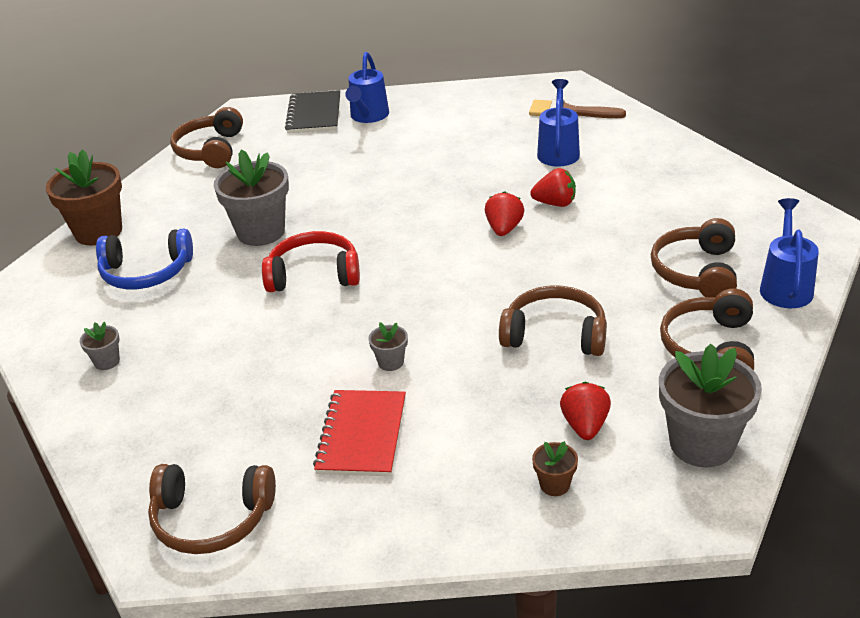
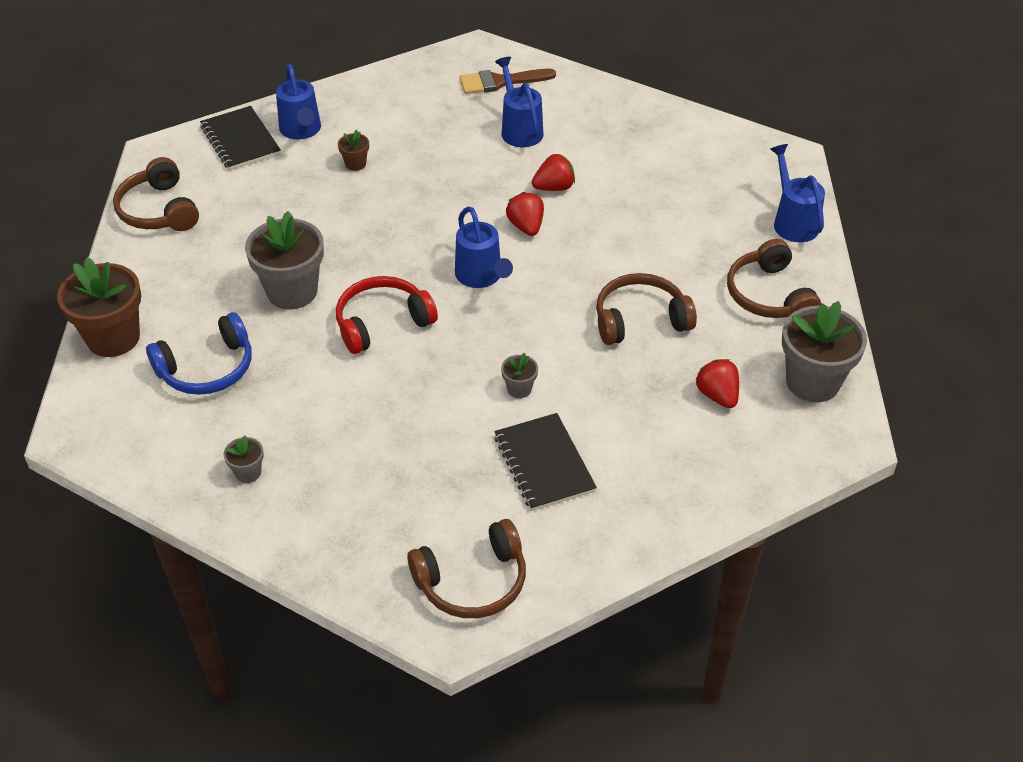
camera: 30 degrees left, 10 degrees up
(362, 435) = (544, 464): red notebook -> black notebook
(430, 260) = (481, 277): none -> blue watering can
(554, 485) = (727, 453): brown flower pot -> brown flower pot (355, 164)
(696, 272) = (716, 226): brown headphones -> none

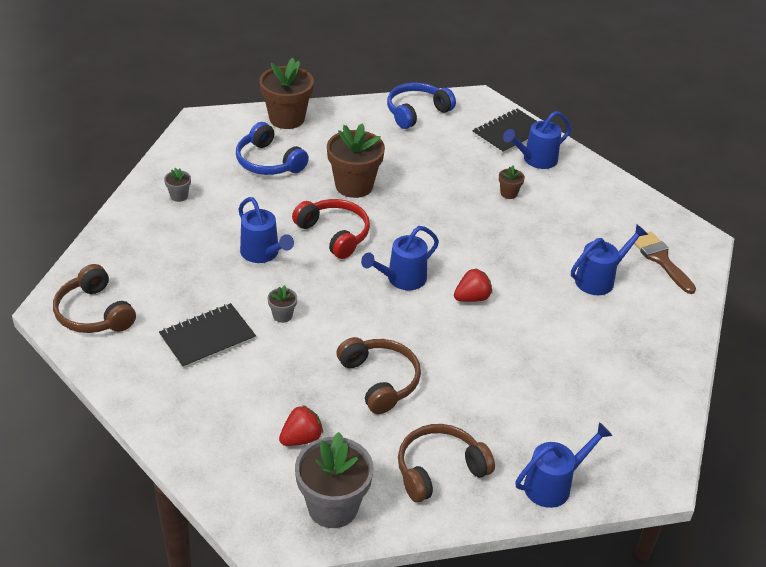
camera: 75 degrees right, 5 degrees down
(159, 210) = (416, 112): brown headphones -> blue headphones
(292, 291) = (354, 186): grey flower pot -> brown flower pot
(401, 395) = (263, 254): none -> blue watering can
(554, 187) = (530, 309): red strawberry -> none

